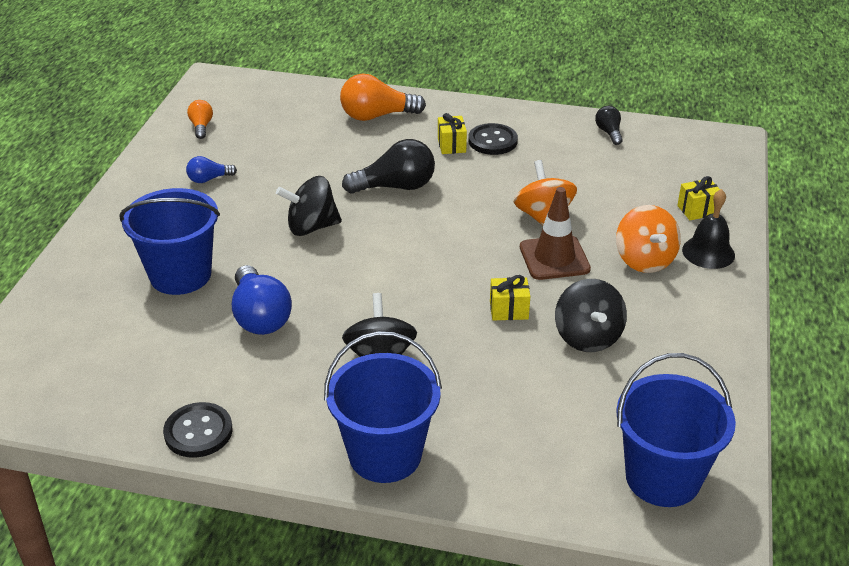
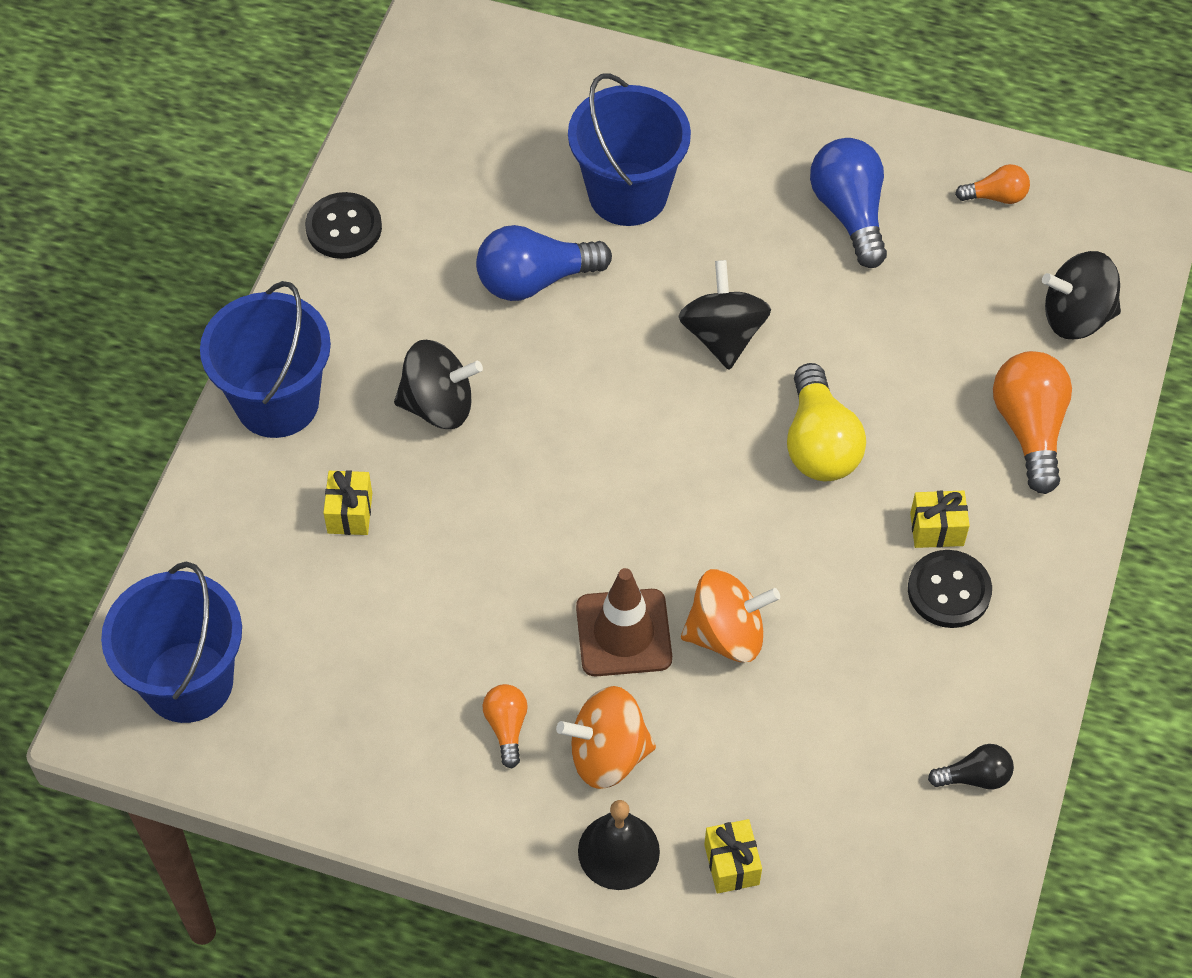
camera: 95 degrees right, 20 degrees up
(209, 179) = (849, 213): blue light bulb -> blue light bulb, size x1.86
(396, 187) = (819, 444): black light bulb -> yellow light bulb
(509, 310) = (514, 559): yellow gift -> yellow gift (350, 513)
(587, 337) = (447, 646): black spinning top -> black spinning top (1076, 317)
(640, 304) = (507, 727): none -> orange light bulb

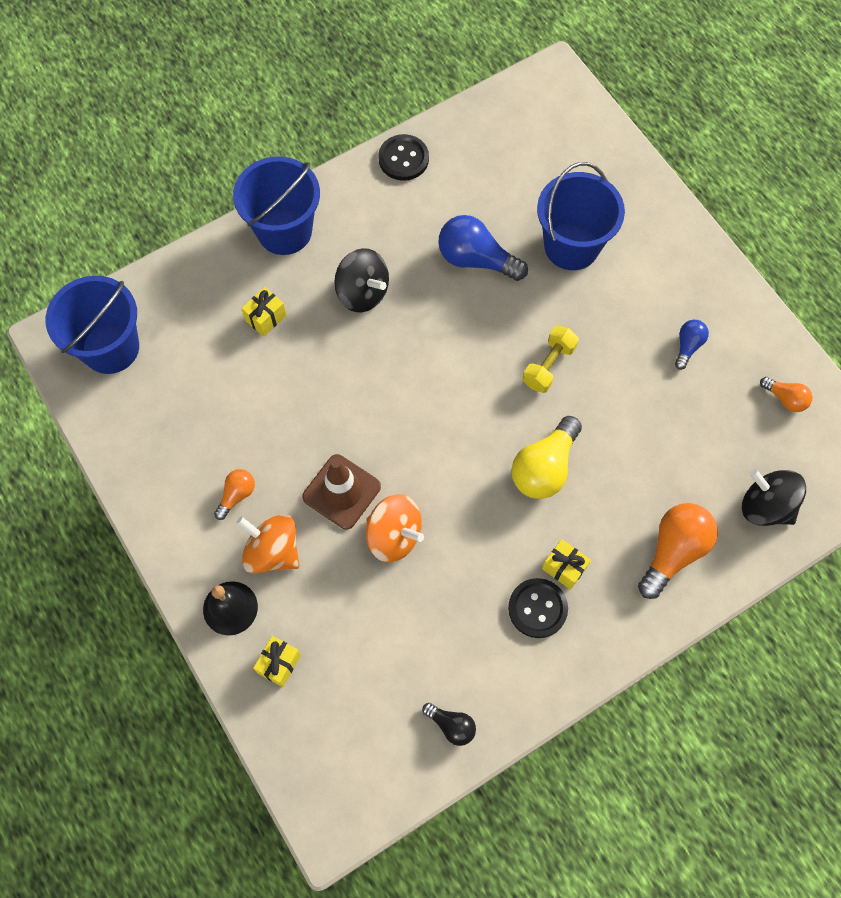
camera: 40 degrees right, 10 degrees up
(723, 336) = (548, 365): black spinning top -> yellow dumbbell
(849, 213) = (688, 346): blue light bulb -> blue light bulb, size x0.54

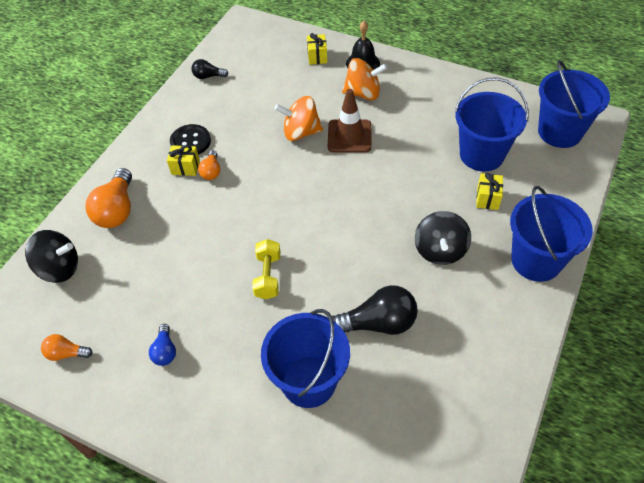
camera: 150 degrees right, 15 degrees down
(220, 372) = (481, 155): none -> blue bucket
(237, 495) = (407, 105): orange light bulb -> orange light bulb (211, 171)
(362, 292) = (440, 250): black spinning top -> black spinning top turned 90 degrees counterclockwise
(403, 159) = (507, 375): black button -> none
(476, 259) = (378, 323): blue light bulb -> black light bulb
(544, 468) = (230, 212): yellow light bulb -> none

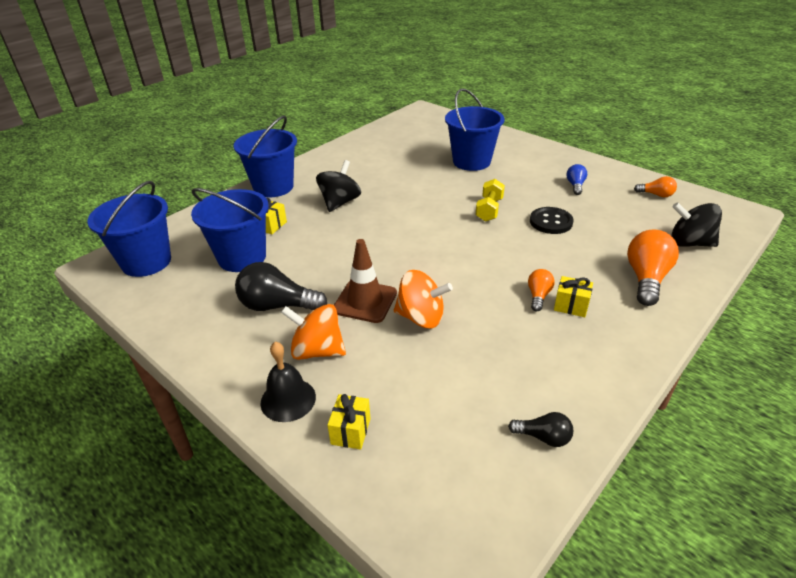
camera: 165 degrees left, 15 degrees down
(190, 142) = (567, 335): black button -> black button (551, 222)
(378, 323) = (412, 176): black light bulb -> black light bulb (277, 306)

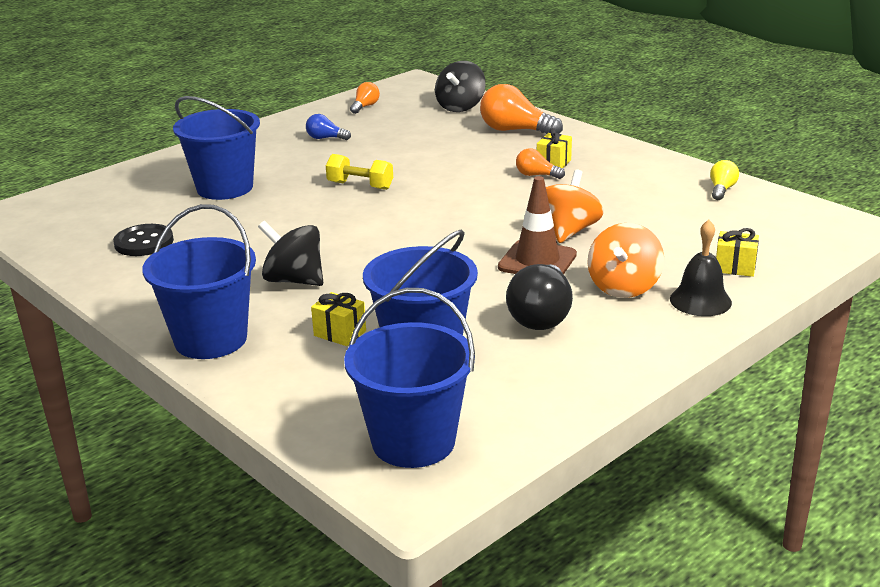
camera: 85 degrees left, 10 degrees down
(543, 437) = (721, 190): black light bulb -> yellow light bulb
(551, 222) = (401, 157): black button -> black button (144, 242)

